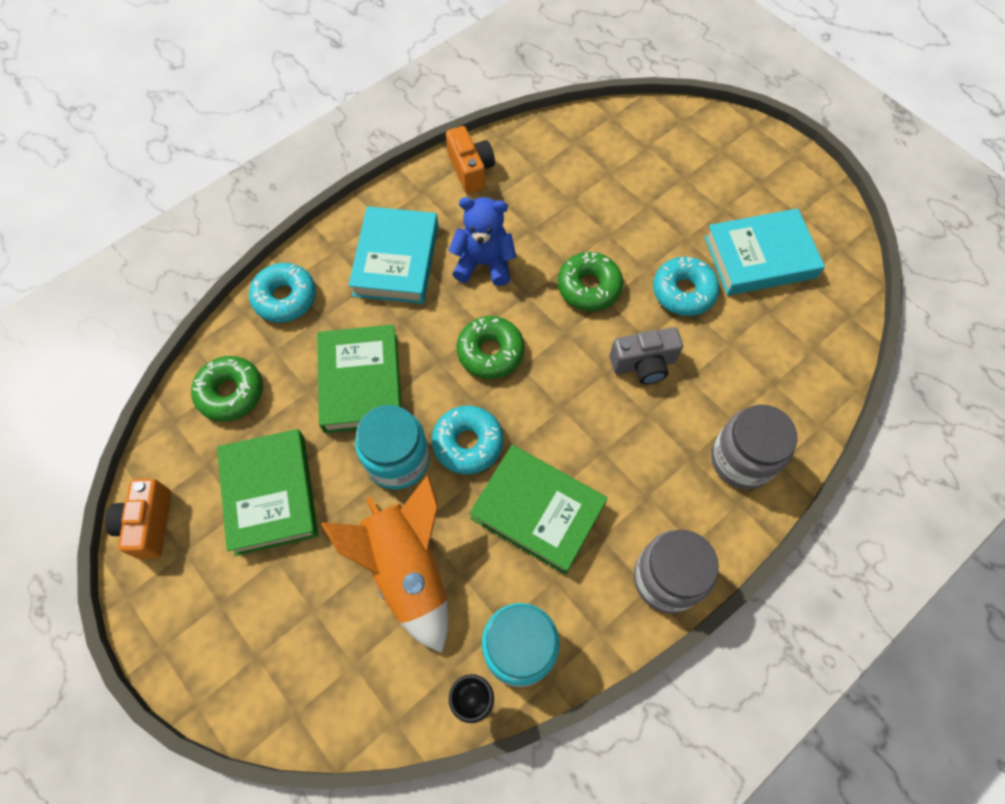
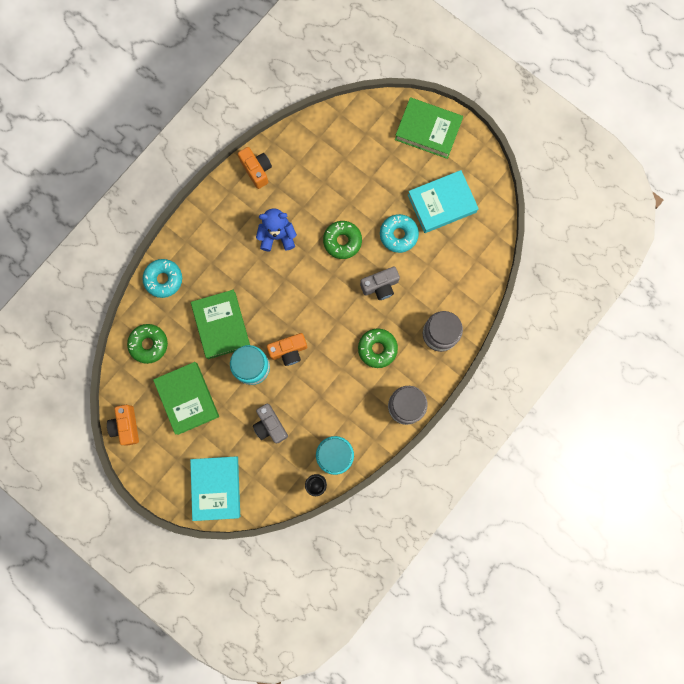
camera: 10 degrees left, 15 degrees up
(396, 260) = (224, 242): turquoise book -> turquoise book (216, 488)
(407, 569) = (270, 425): orange rocket -> grey camera
(468, 443) = (289, 351): turquoise donut -> orange camera
(490, 352) = (291, 294): green donut -> green donut (377, 349)
(538, 511) = (333, 382): green book -> green book (428, 130)

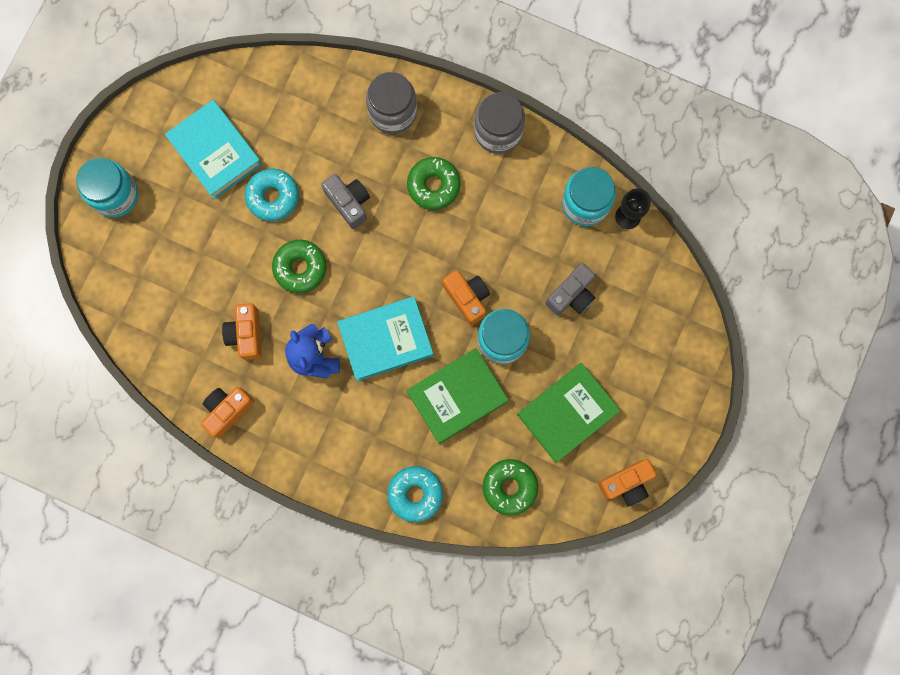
camera: 105 degrees left, 0 degrees up
(216, 488) = (670, 341): turquoise book -> turquoise book (386, 339)
(305, 194) = (246, 334): none -> orange camera
(428, 130) = (115, 194): green book -> turquoise jar

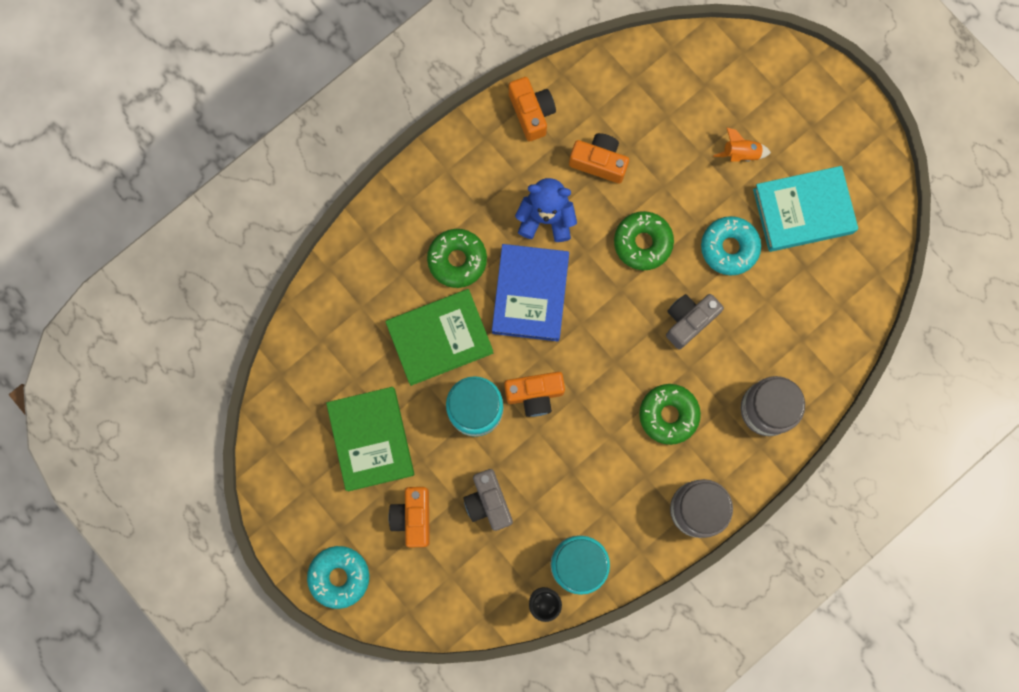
camera: 115 degrees right, 0 degrees up
(115, 194) = (800, 96): turquoise jar -> none
(187, 222) = (740, 153): none -> orange rocket
(349, 203) = (688, 321): grey camera -> grey camera turned 150 degrees clockwise
(386, 339) = (530, 294): turquoise book -> blue book
(415, 494) = (365, 254): turquoise donut -> turquoise donut (339, 576)
(457, 397) = (440, 338): green book -> green book turned 75 degrees clockwise
(509, 487) = (327, 348): green donut -> green donut (457, 260)
(626, 483) = (274, 464): orange camera -> orange camera (413, 517)

